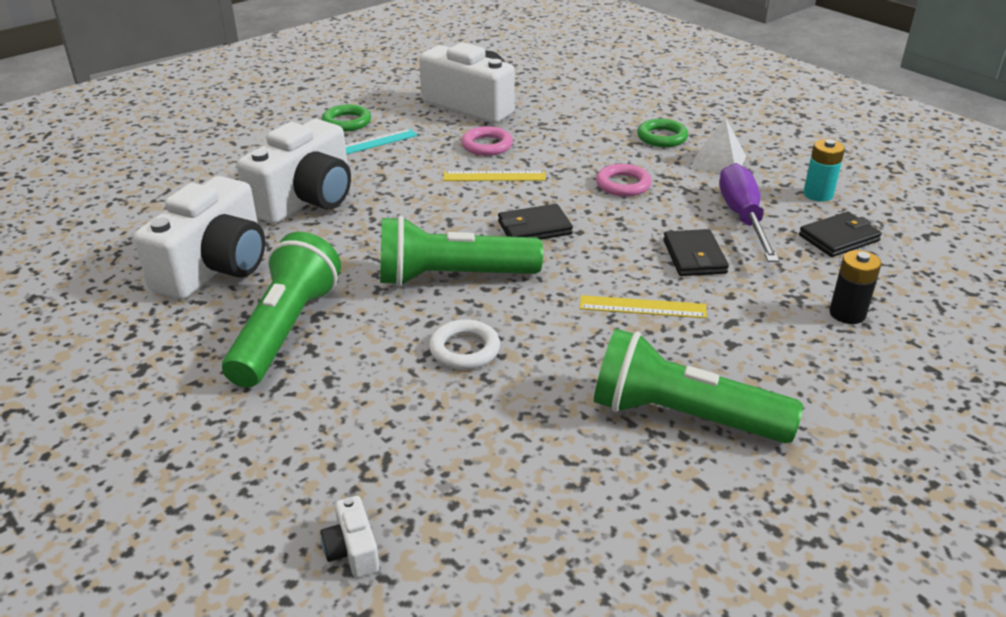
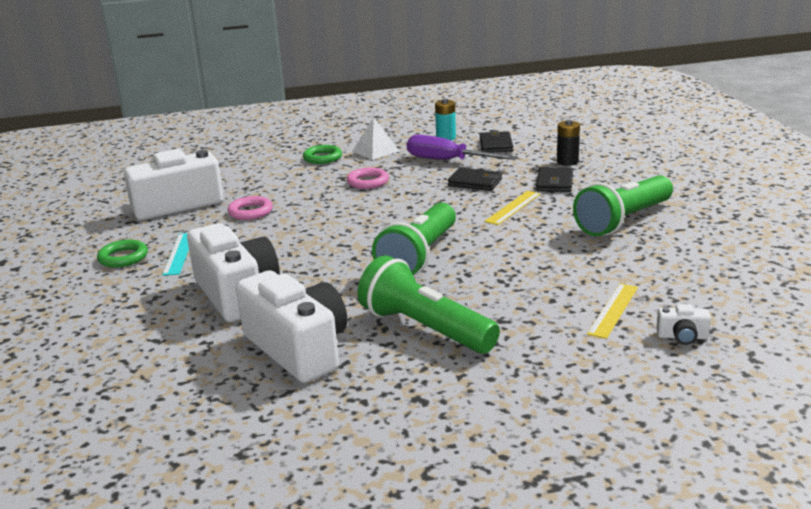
camera: 60 degrees left, 10 degrees down
(464, 349) = (509, 268): white ring -> none
(494, 176) = (300, 218): yellow ruler -> yellow ruler (613, 310)
(534, 228) = (388, 219): black wallet -> black wallet (554, 183)

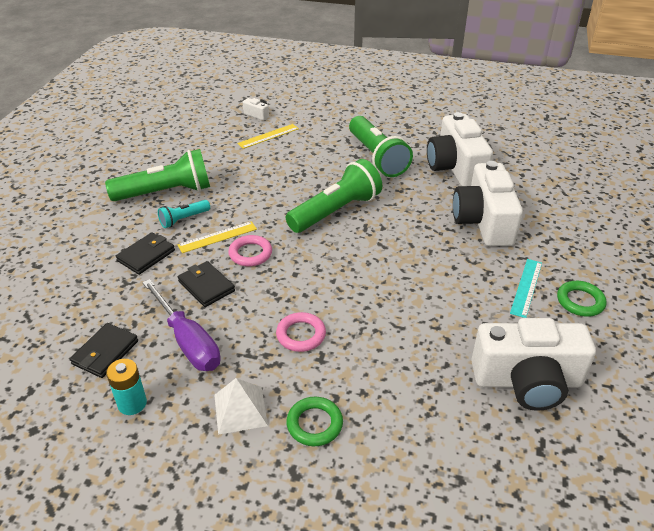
camera: 155 degrees left, 15 degrees up
(250, 212) = (446, 329): pink ring -> pink ring (250, 253)
(566, 209) = (183, 219): none -> turquoise flashlight
(567, 162) = (91, 283): black battery -> none

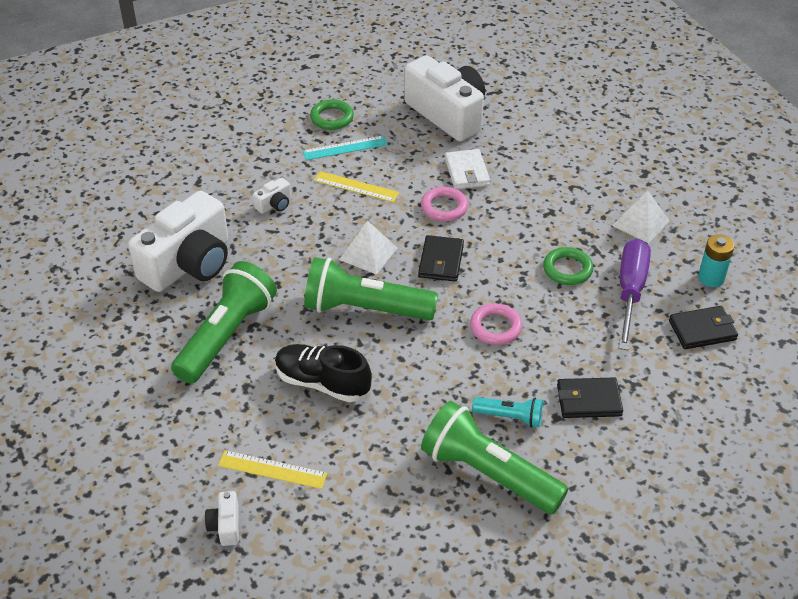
camera: 130 degrees left, 5 degrees up
(206, 286) = (568, 326): black wallet -> black wallet (441, 261)
(217, 237) = (502, 368): yellow ruler -> yellow ruler (356, 186)
(300, 171) = (322, 383): none -> black shoe
(301, 335) = (543, 235): pink ring -> pink ring (444, 207)
(314, 424) = (603, 184): green ring -> green ring (567, 269)
(385, 237) = (368, 253): none -> white pyramid
(425, 340) = (467, 172): none -> white wallet
(483, 222) = (274, 204): white camera -> white camera, size x0.40

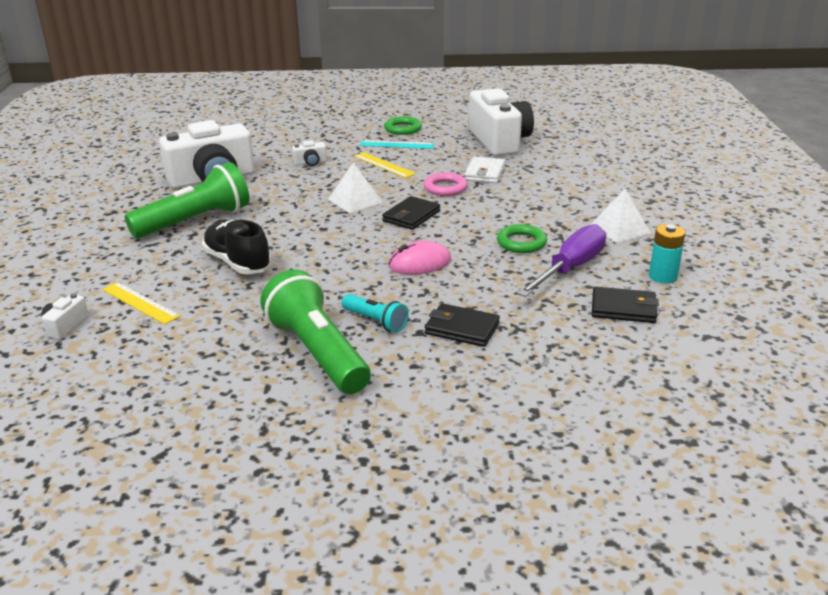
camera: 25 degrees right, 15 degrees down
(365, 309) = (318, 229): green flashlight -> none
(495, 327) = (419, 263): pink ring -> pink mouse

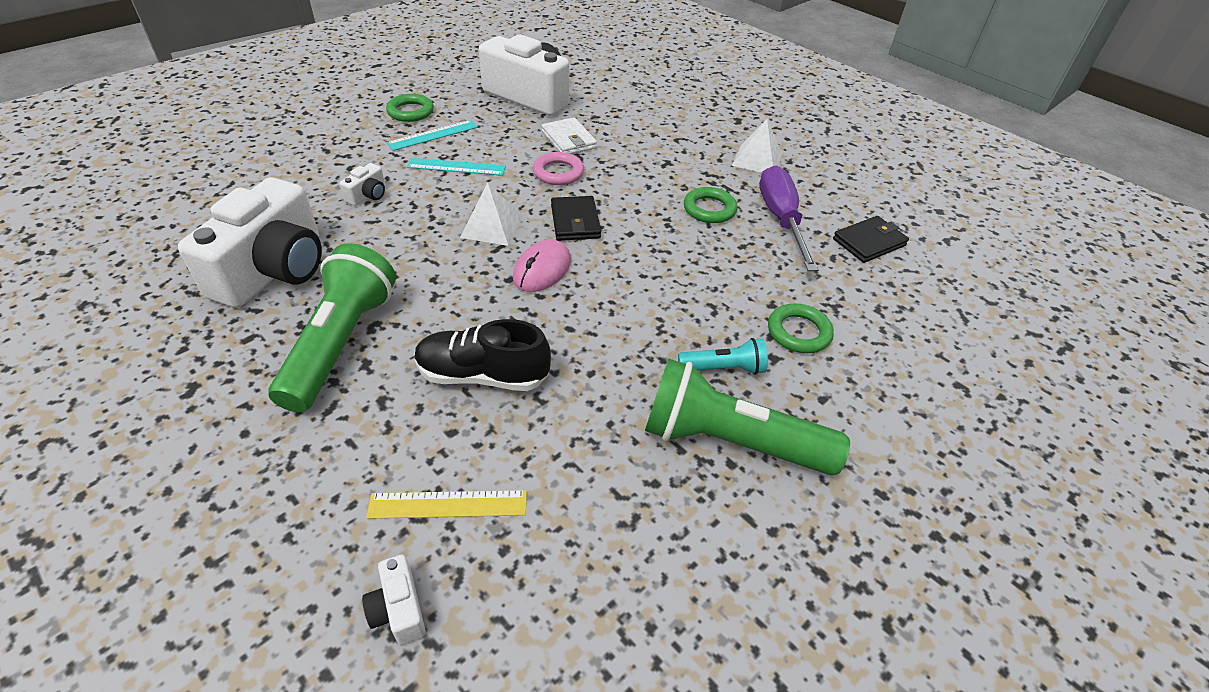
camera: 45 degrees left, 15 degrees up
(384, 165) = (456, 167): yellow ruler -> turquoise ruler
(419, 263) = (662, 276): pink mouse -> pink mouse (542, 270)
(462, 328) = (798, 332): black wallet -> green ring
(663, 276) = (848, 195): turquoise battery -> none

